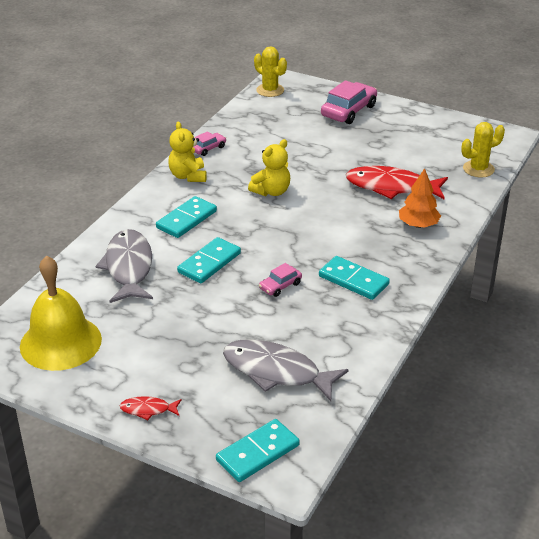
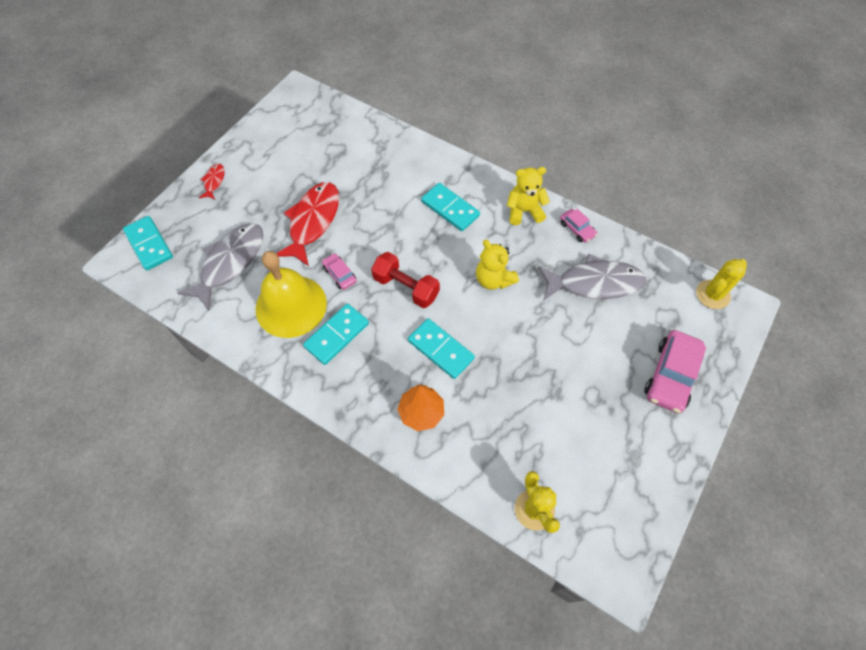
camera: 95 degrees right, 25 degrees up
(60, 342) = (300, 131): yellow bell -> yellow bell (291, 306)
(129, 267) = (384, 168): grey fish -> grey fish (594, 283)
(209, 263) = (382, 223): turquoise domino -> turquoise domino (441, 349)
(289, 241) = (406, 287): none -> red dumbbell
(348, 111) = (671, 376): pink car -> pink car turned 75 degrees clockwise
(391, 187) = (497, 397): red fish -> red fish (313, 222)

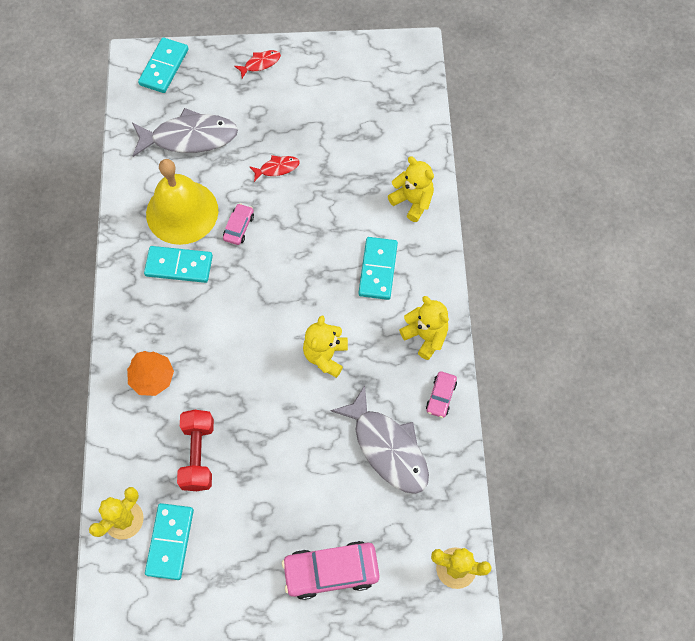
camera: 55 degrees right, 5 degrees up
(313, 222) = (277, 168): red fish -> red fish, size x0.46
(406, 287) = (264, 288): red dumbbell -> red dumbbell (198, 454)
(414, 159) = (412, 201): none -> yellow teddy bear
(441, 349) = (222, 356): turquoise domino -> turquoise domino (170, 542)

